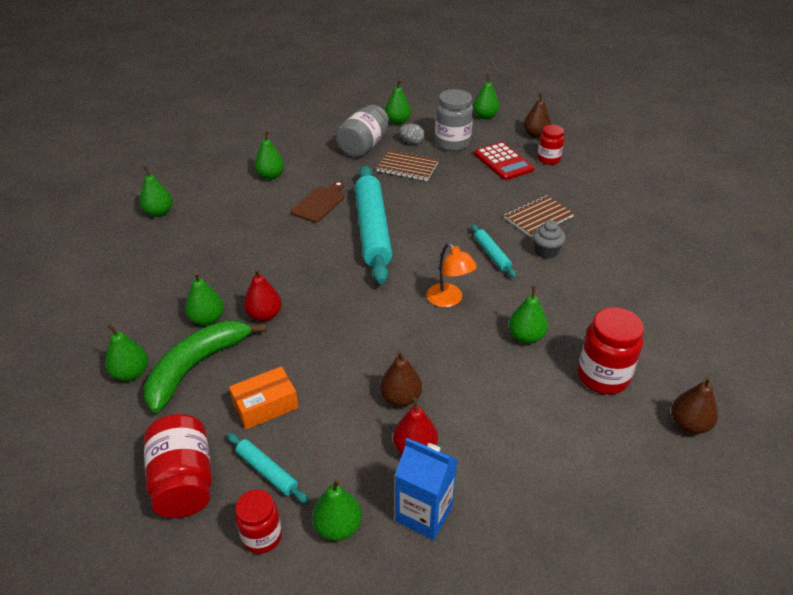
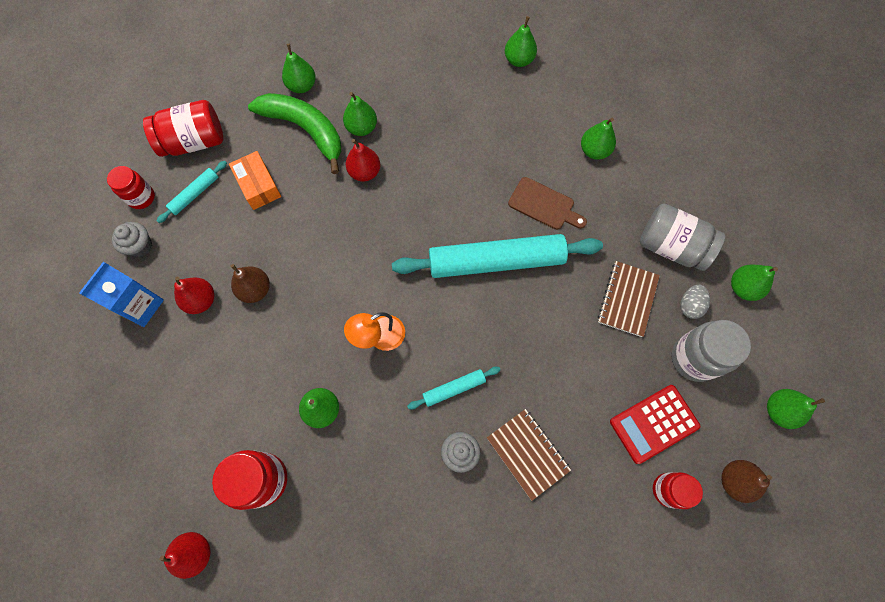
camera: 90 degrees right, 30 degrees up
(338, 527) = (140, 246): green pear -> grey cupcake
(688, 424) = (195, 552): brown pear -> red pear

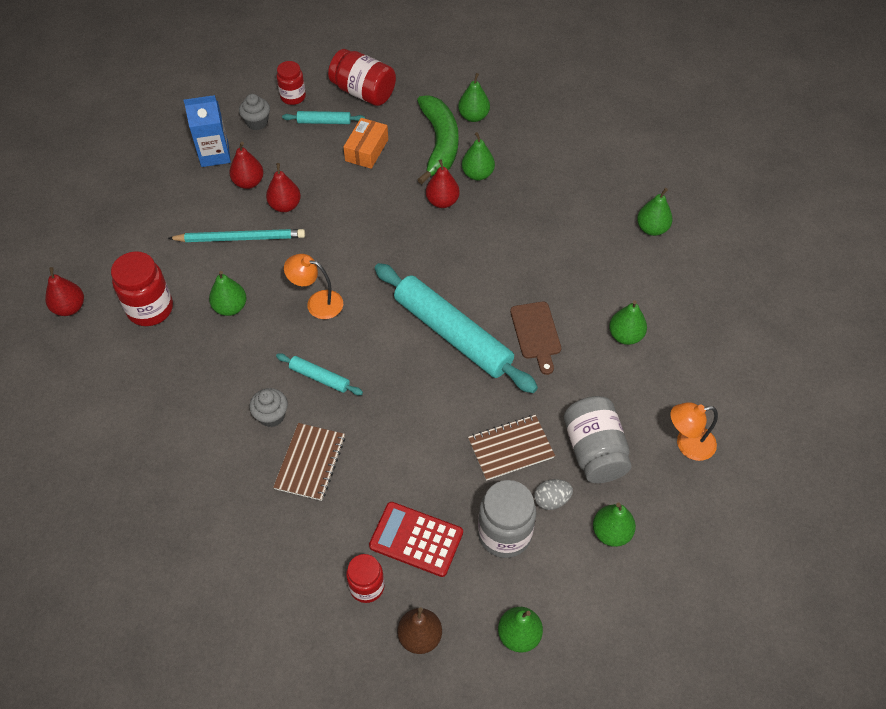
camera: 50 degrees right, 15 degrees down
(255, 289) = (285, 205): brown pear -> red pear
(255, 350) = (240, 238): none -> turquoise pencil
(711, 186) = (687, 444): none -> orange lamp

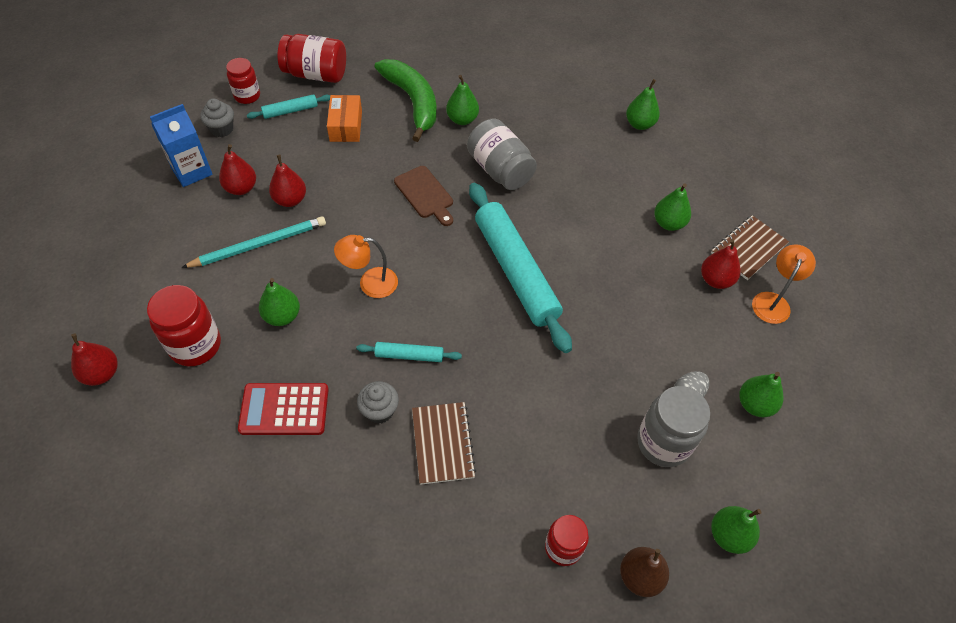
camera: 25 degrees left, 0 degrees up
(416, 539) = (585, 480): red calculator -> red calculator (284, 409)
(442, 201) = (442, 153): red pear -> red pear (715, 280)
(452, 334) = (516, 271): turquoise rolling pin -> turquoise rolling pin turned 45 degrees clockwise
(473, 116) = (431, 70): green pear -> none
(510, 448) = (625, 360): brown notebook -> brown notebook (748, 249)
(536, 333) = (591, 246): brown cutting board -> brown cutting board (425, 194)
(594, 451) = (699, 335): grey jar -> grey jar (500, 170)
(687, 444) = (773, 301): orange lamp -> orange lamp turned 150 degrees clockwise

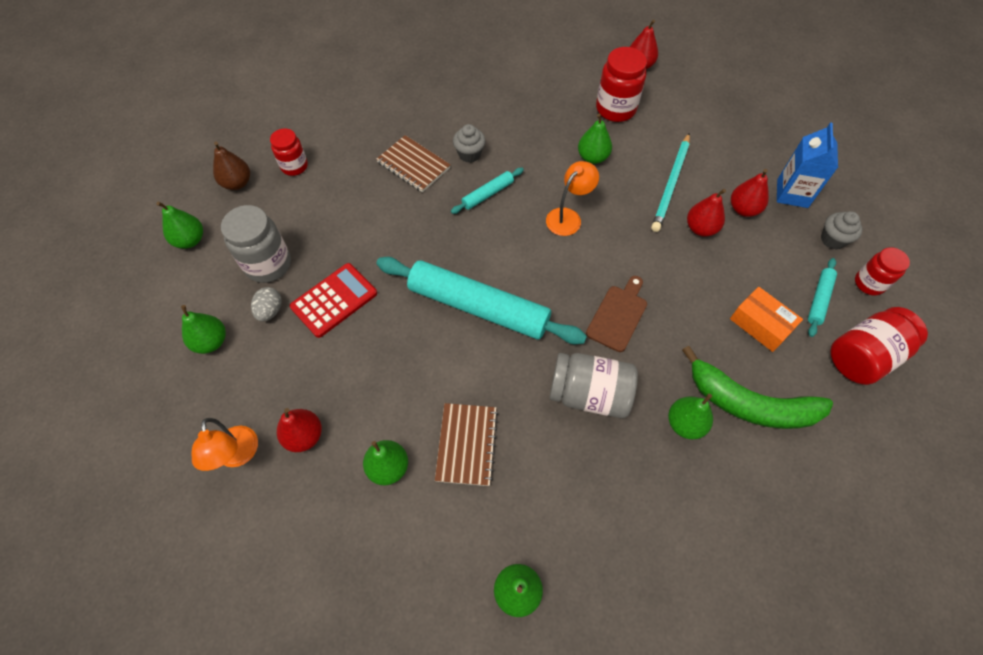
camera: 140 degrees right, 5 degrees up
(284, 409) = (523, 118): red calculator -> red calculator (334, 300)
(425, 194) = (618, 315): brown cutting board -> brown cutting board turned 105 degrees clockwise
(748, 249) = (291, 502): brown notebook -> brown notebook (466, 444)

